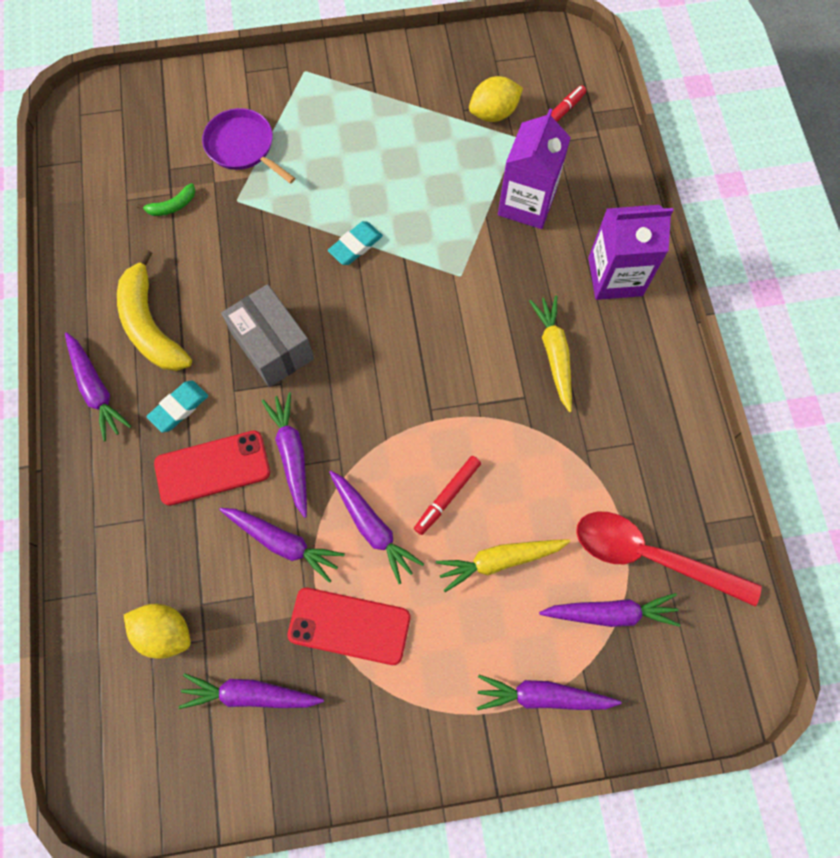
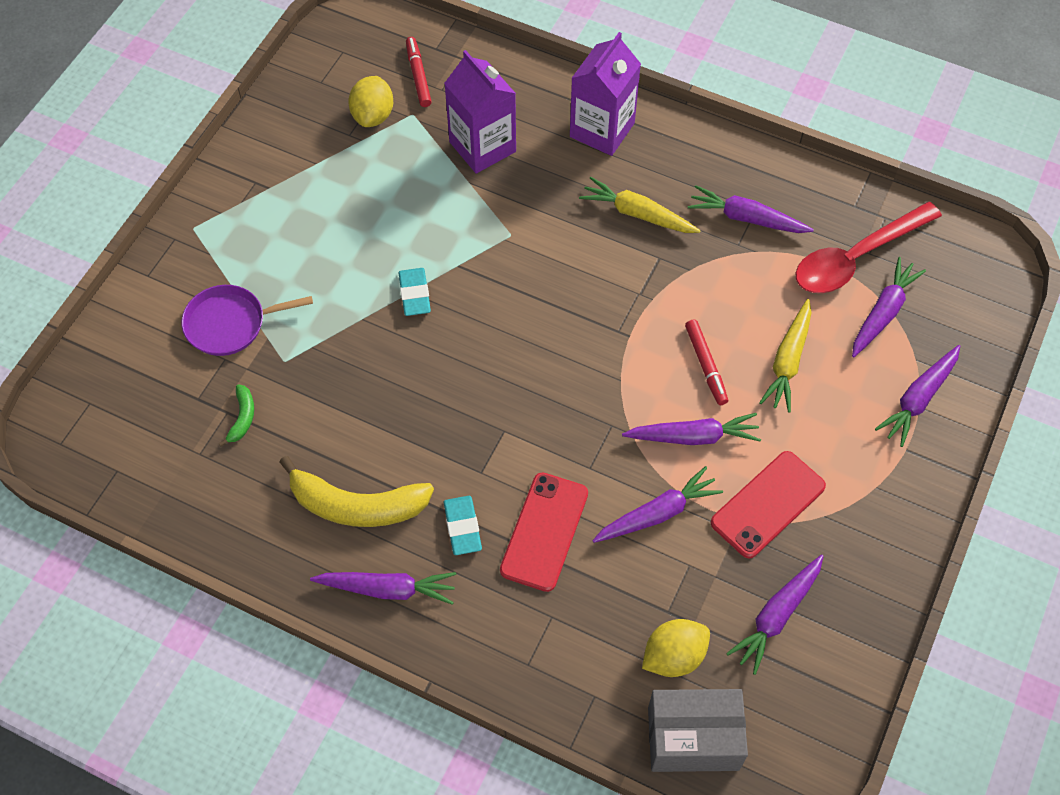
camera: 55 degrees left, 10 degrees down
(273, 346) = (462, 416): grey box -> grey box (693, 738)
(291, 454) = (579, 460): purple carrot -> purple carrot (746, 218)

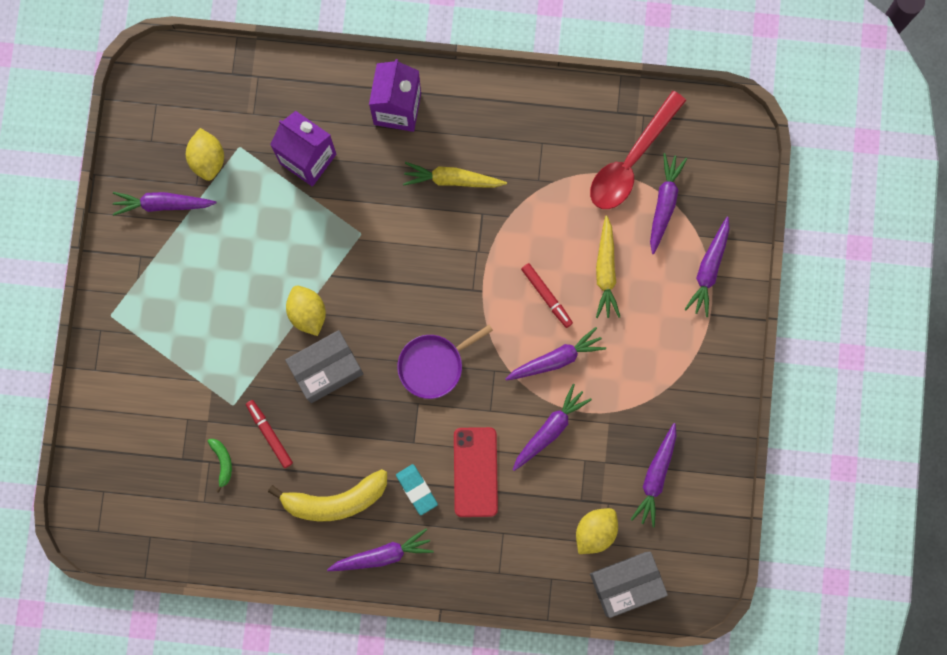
camera: 20 degrees left, 20 degrees up
(230, 323) = (178, 388): purple pan -> purple pan (434, 365)
(410, 359) = (326, 369): none -> grey box
(414, 294) = (307, 313): turquoise eraser -> yellow lemon
(418, 76) = (229, 107): red marker -> red marker (269, 434)
(746, 218) = (537, 154): purple carrot -> purple carrot (162, 204)
(768, 504) = (625, 394): red phone -> none

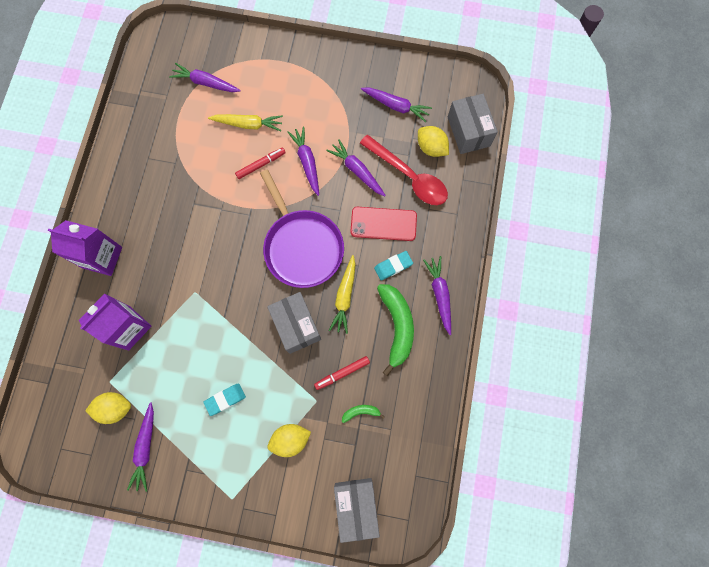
camera: 85 degrees left, 5 degrees down
(110, 466) = (356, 506): none -> grey box
(227, 291) = (225, 399): none -> turquoise eraser
(307, 313) = (251, 337): yellow lemon -> yellow lemon (290, 439)
(335, 500) = (397, 326): yellow banana -> green banana
(434, 365) = (302, 246): purple pan -> purple pan, size x1.65
(452, 179) = (164, 222): yellow carrot -> yellow carrot (344, 297)
(631, 160) = (171, 101): red spoon -> red spoon (409, 176)
(709, 269) = (256, 60): purple carrot -> none

